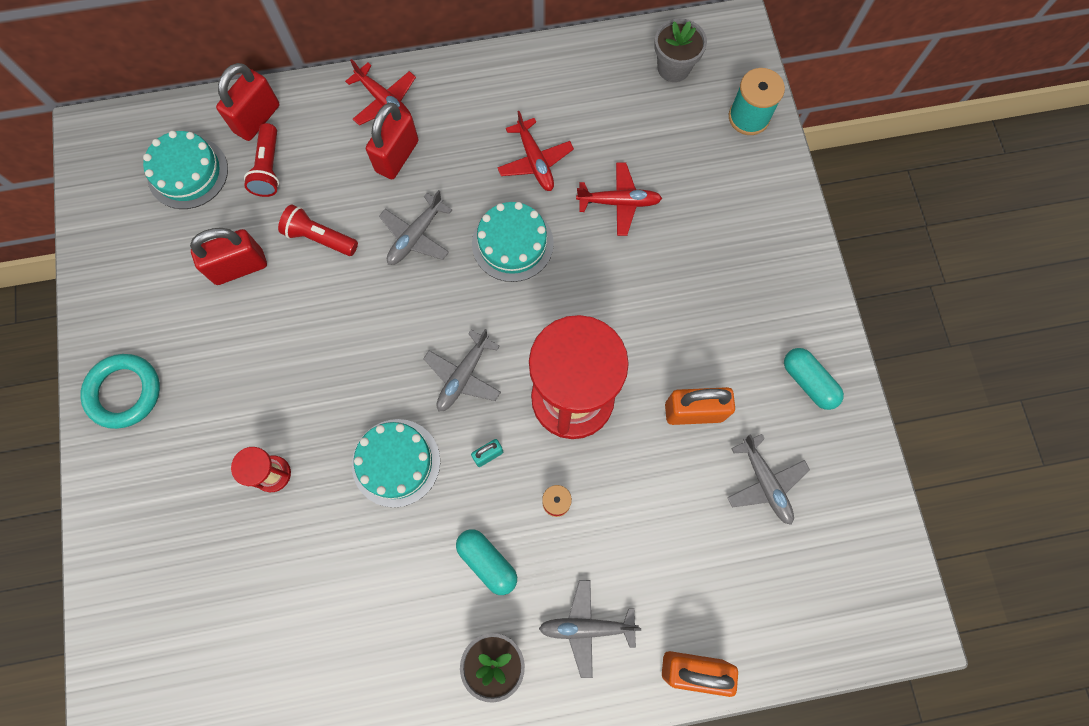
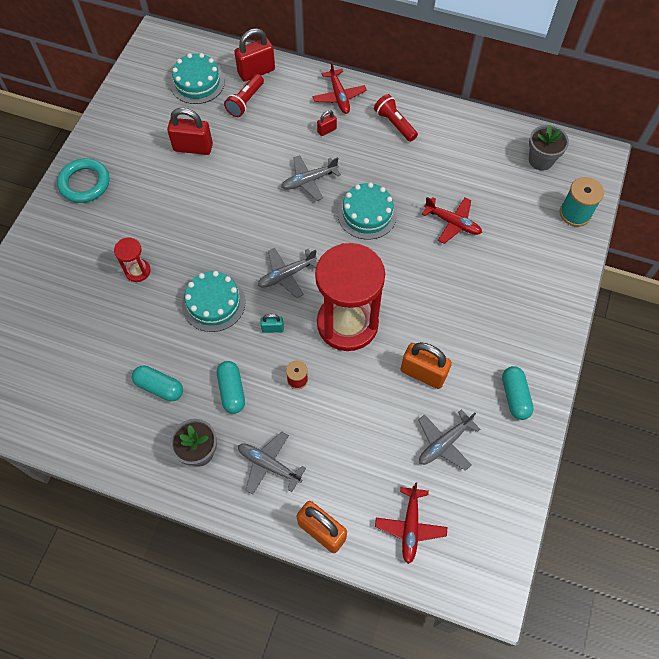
camera: 30 degrees right, 10 degrees down
(319, 237) = (250, 154): red flashlight -> red flashlight (394, 124)
(396, 609) = (159, 387): none -> turquoise capsule
(397, 156) = (326, 130): red padlock -> red padlock, size x0.50
(535, 161) = (412, 173): red plane -> red plane (410, 527)
(765, 483) = (444, 443): grey plane -> grey plane turned 45 degrees clockwise

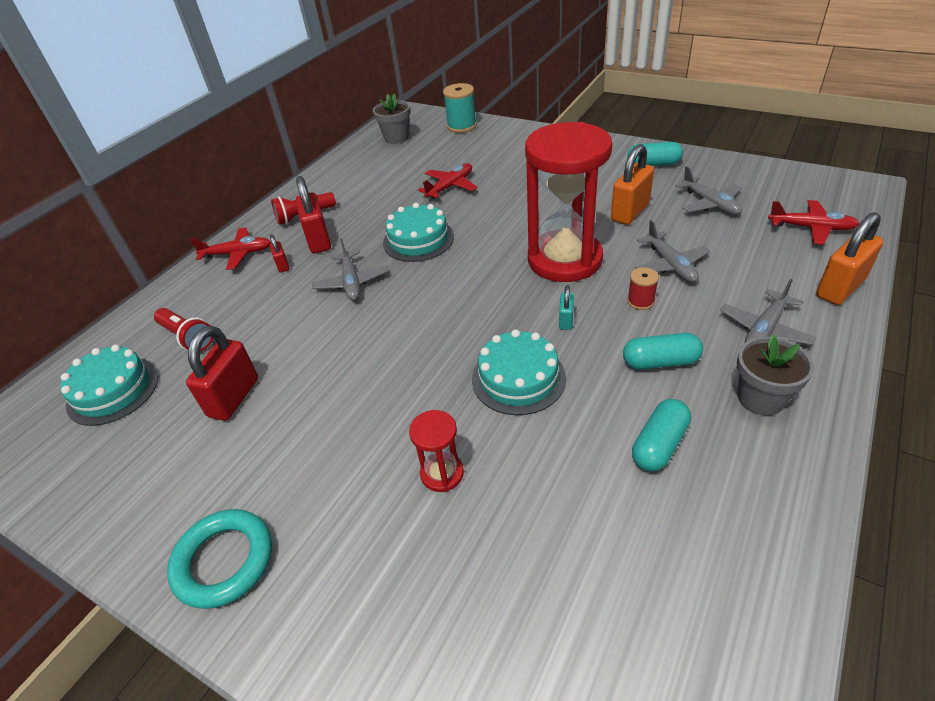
camera: 75 degrees left, 20 degrees down
(256, 71) = (143, 325): red padlock -> red padlock (318, 240)
(286, 275) = (487, 306): grey plane -> grey plane (670, 265)

